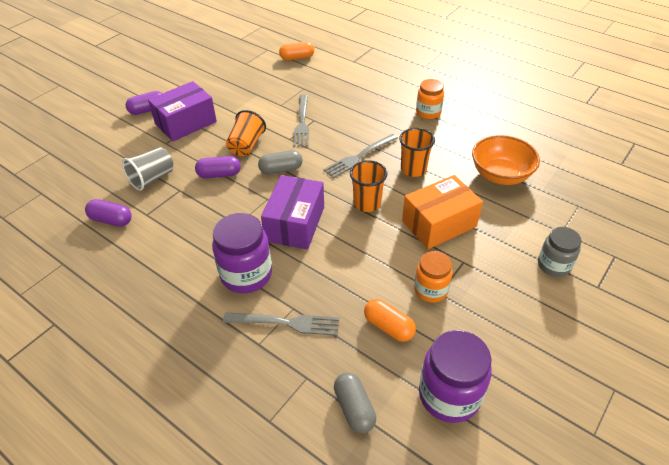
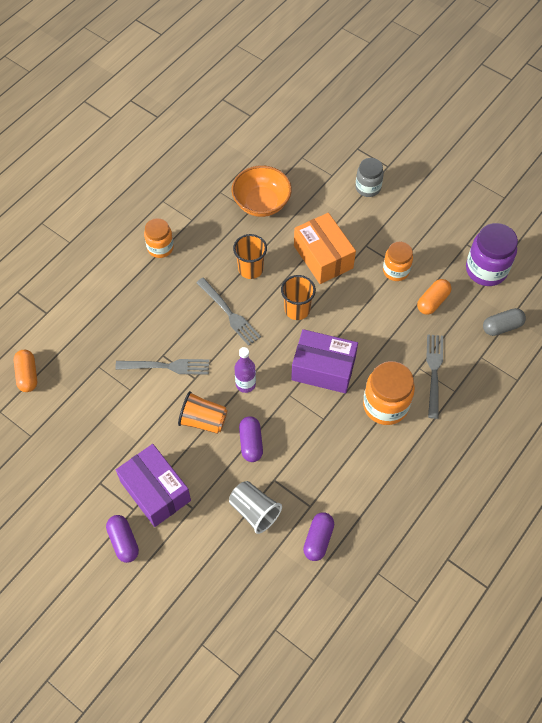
camera: 90 degrees left, 15 degrees up
(246, 274) = (385, 405): purple jar -> orange jar
(281, 169) = (245, 384): grey capsule -> purple bottle

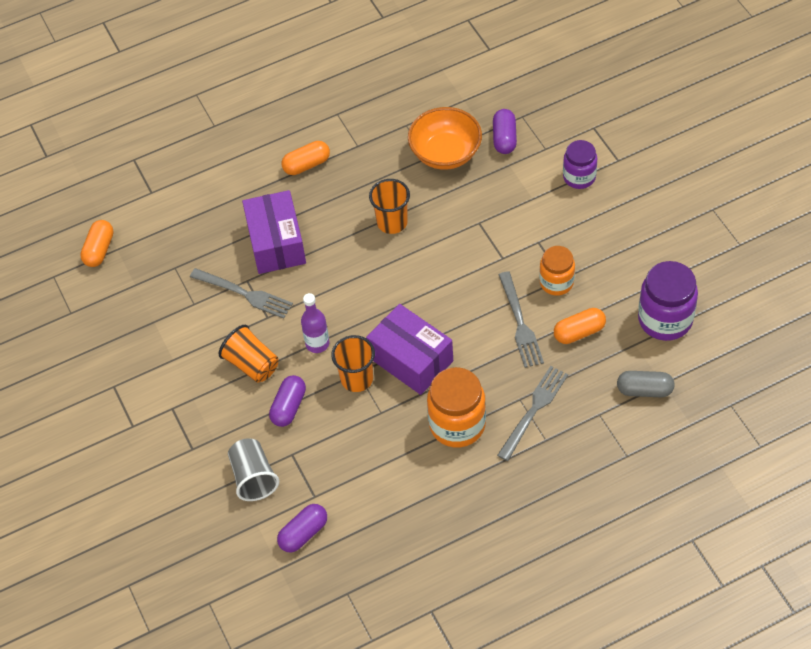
camera: 30 degrees right, 5 degrees down
(123, 541) = (106, 453): purple capsule -> purple capsule (504, 138)
(155, 491) = (164, 417): purple box -> purple box (276, 243)
(160, 248) = (306, 165): orange jar -> orange capsule
(229, 313) = (342, 262): grey fork -> grey fork (520, 323)
(297, 310) = (418, 285): orange cup -> orange cup (357, 379)
(323, 257) = (481, 237): orange box -> none
(368, 188) = (579, 177): grey jar -> purple jar

